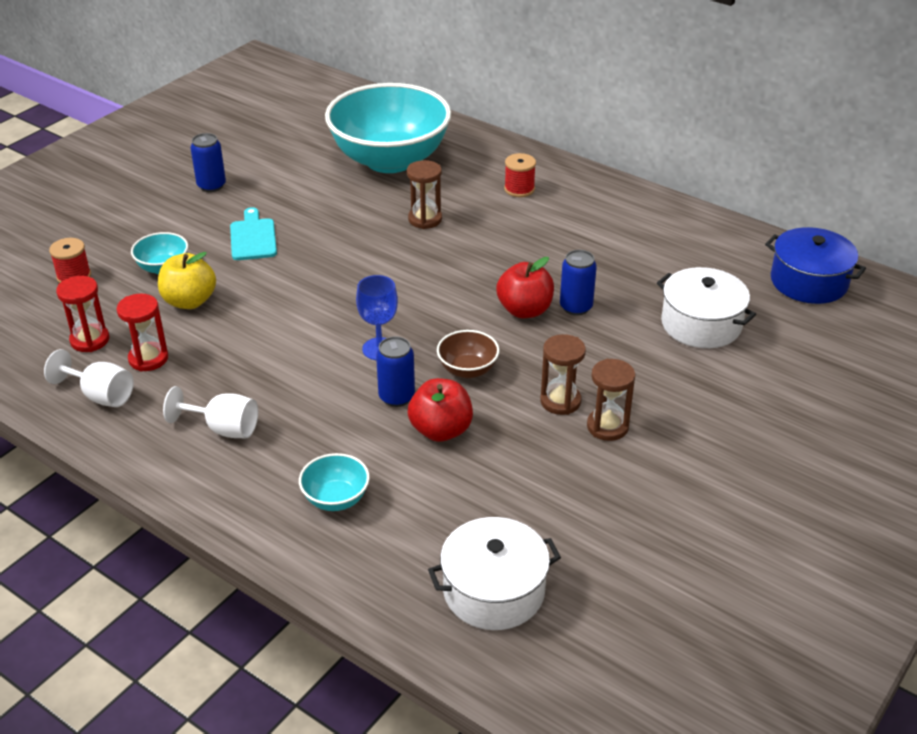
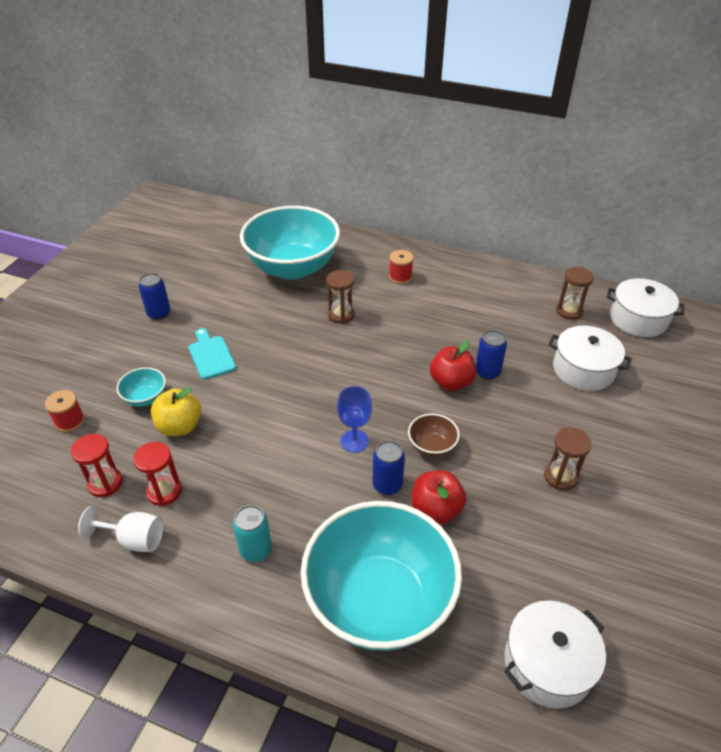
camera: 15 degrees left, 5 degrees up
(223, 429) = (256, 550): white goblet -> turquoise can
(336, 499) = (379, 600): turquoise bowl -> turquoise bowl, size x2.48
(560, 401) = (515, 461): brown hourglass -> brown hourglass (569, 311)
(809, 281) = (638, 319): blue pot -> white pot

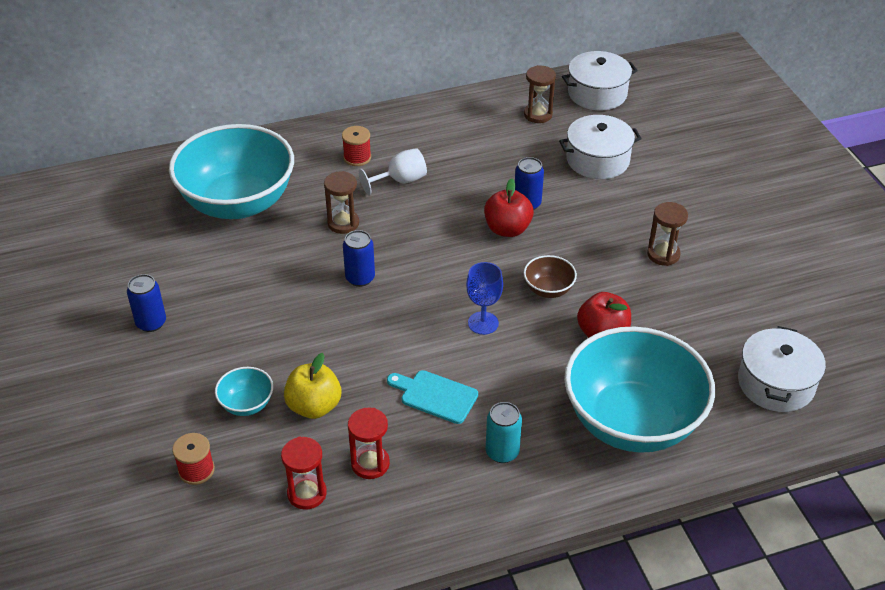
camera: 40 degrees left, 0 degrees up
(134, 539) = (393, 514): white goblet -> white goblet (400, 181)
(211, 355) = (261, 330): turquoise cutting board -> turquoise cutting board (435, 396)
(387, 485) = (547, 339): blue can -> blue can (360, 278)

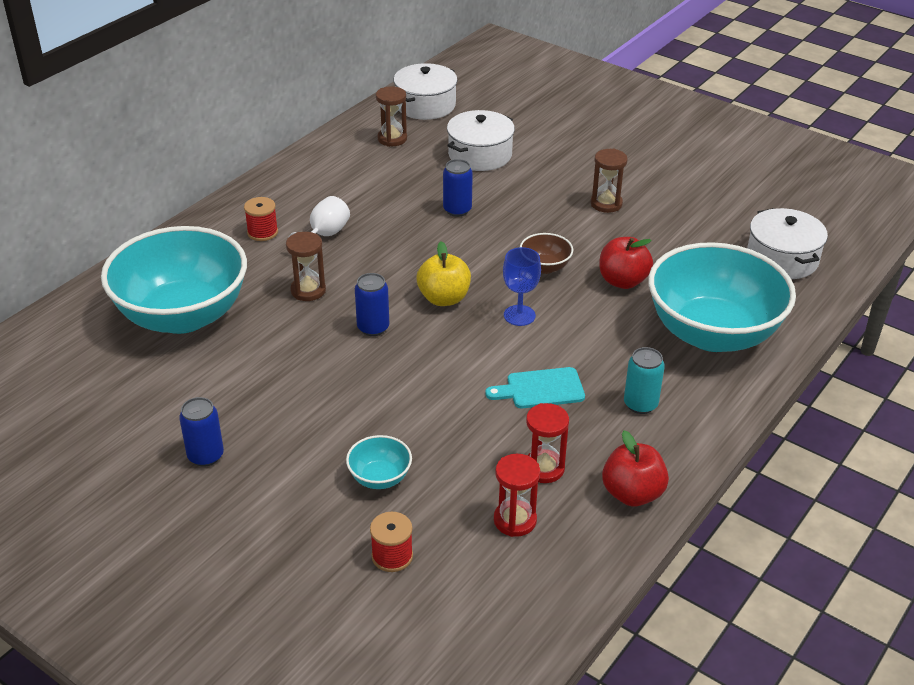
camera: 35 degrees left, 5 degrees down
(314, 406) = (444, 449): yellow apple -> yellow apple (444, 298)
(507, 229) = (461, 236): red apple -> red apple (632, 494)

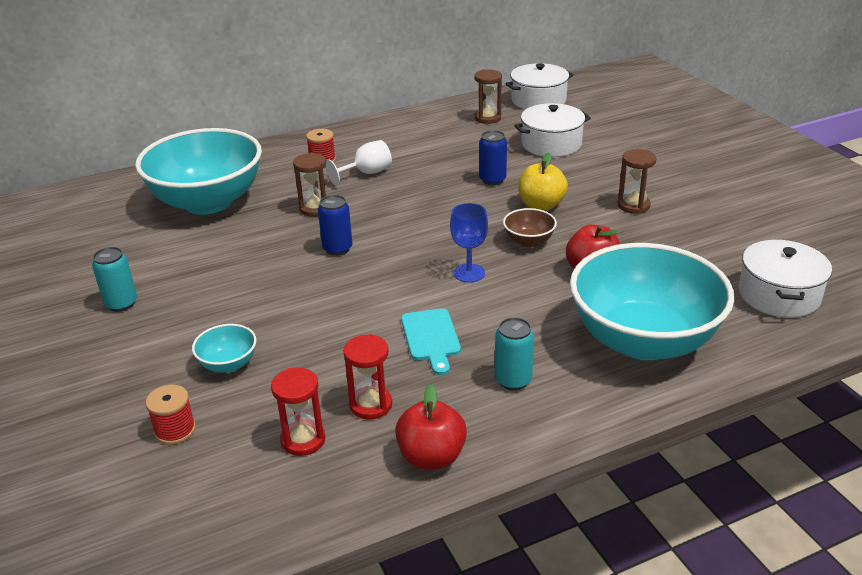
camera: 30 degrees right, 5 degrees down
(205, 456) = (121, 304): blue can -> turquoise can
(444, 298) = (416, 242): yellow apple -> yellow apple (541, 205)
(540, 389) = (431, 338): turquoise cutting board -> turquoise cutting board turned 120 degrees counterclockwise

